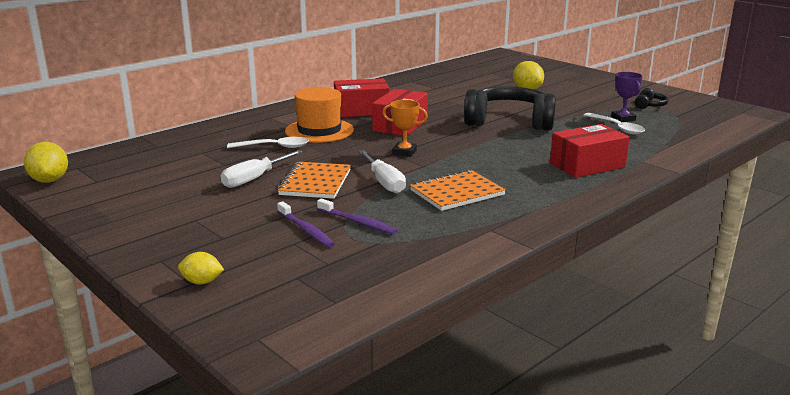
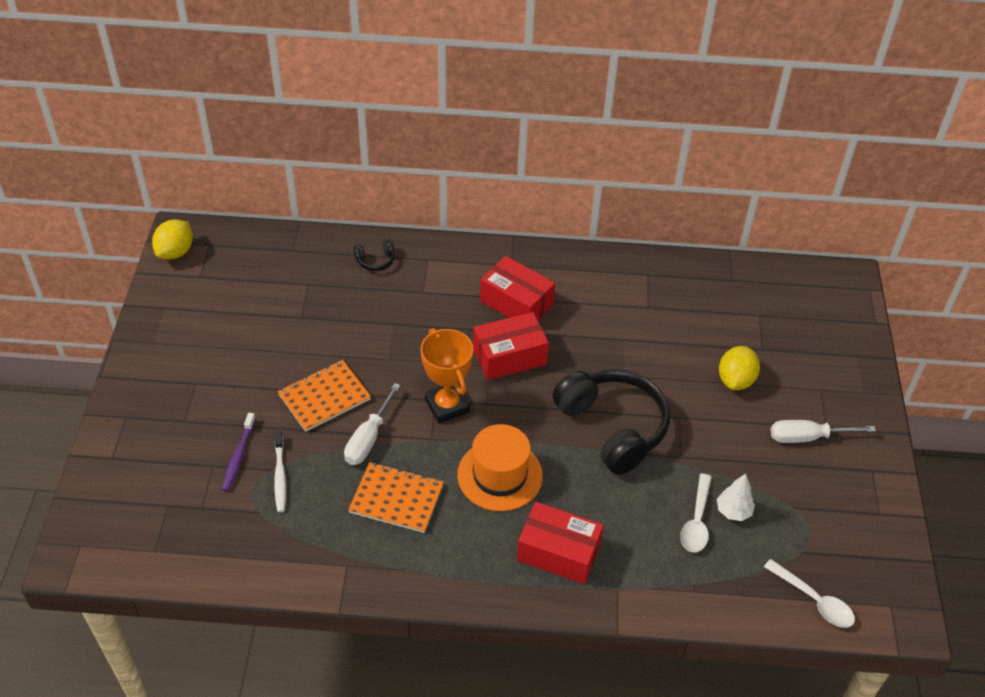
camera: 45 degrees right, 25 degrees up
(202, 282) = (118, 462): yellow lemon -> none
(255, 178) = (294, 357): white screwdriver -> white screwdriver (807, 437)
(274, 147) = (365, 316): white spoon -> white spoon (813, 600)
(319, 131) = (433, 314): orange hat -> orange hat (500, 475)
(358, 222) = (280, 476): purple toothbrush -> white toothbrush
(404, 152) = (447, 406): orange trophy -> orange trophy, size x1.57
(623, 119) = (733, 511): purple trophy -> white tree
(649, 105) = (810, 511): black headphones -> black headphones (375, 261)

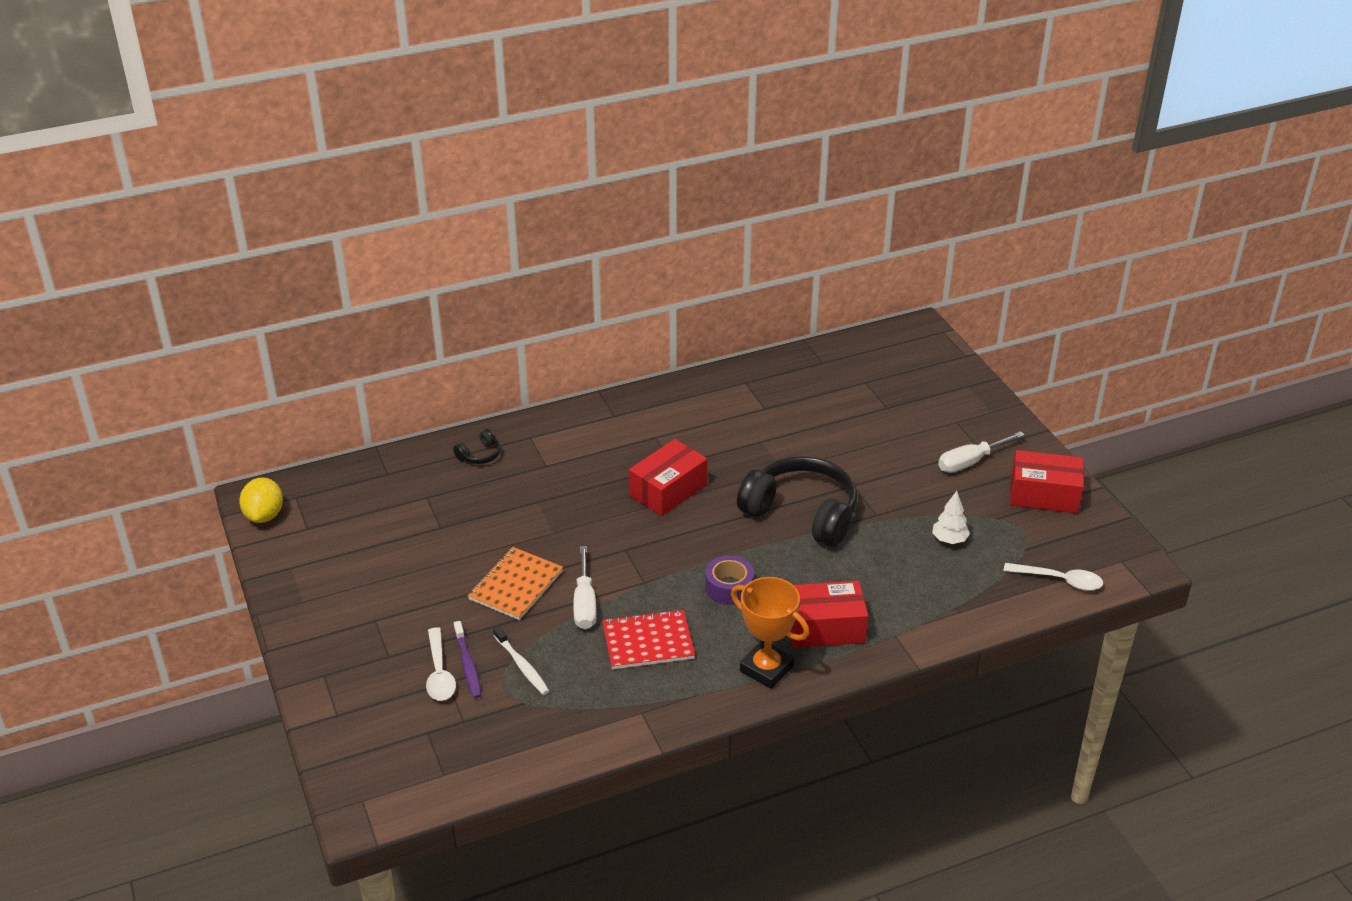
camera: 25 degrees left, 10 degrees down
(396, 499) = (648, 642): orange notebook -> red notebook
(447, 406) = (639, 550): orange trophy -> orange trophy (766, 669)
(500, 475) = (729, 587): orange hat -> purple tape
(516, 303) = (642, 445): red box -> red box (1044, 494)
(696, 521) = (924, 558): white spoon -> white spoon (439, 673)
(735, 380) = (881, 439): yellow lemon -> none

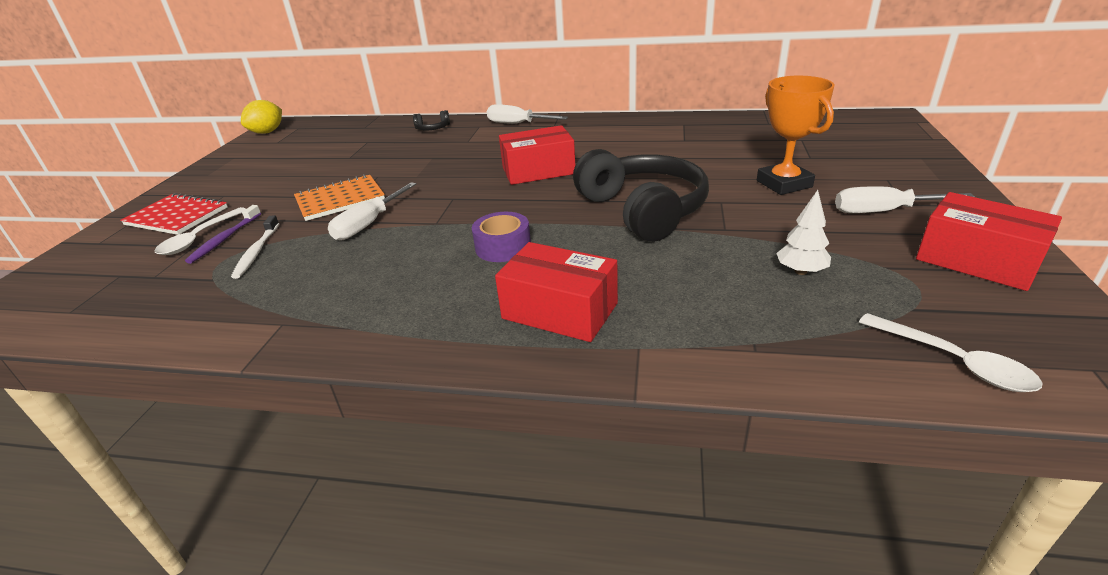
camera: 35 degrees right, 5 degrees down
(571, 422) = (518, 124): none -> white screwdriver
(648, 642) = (374, 267): red notebook -> red notebook (177, 216)
(766, 669) = (449, 329): orange trophy -> orange trophy (784, 184)

